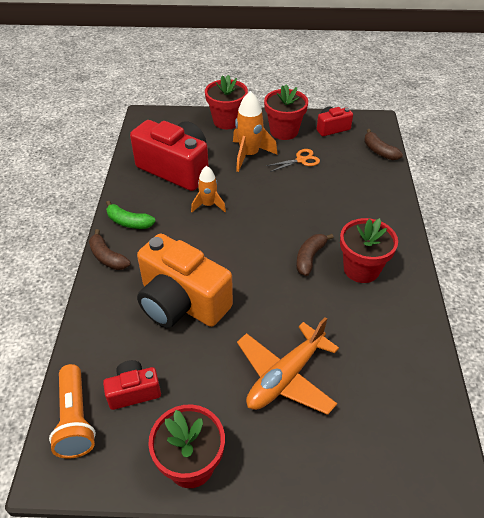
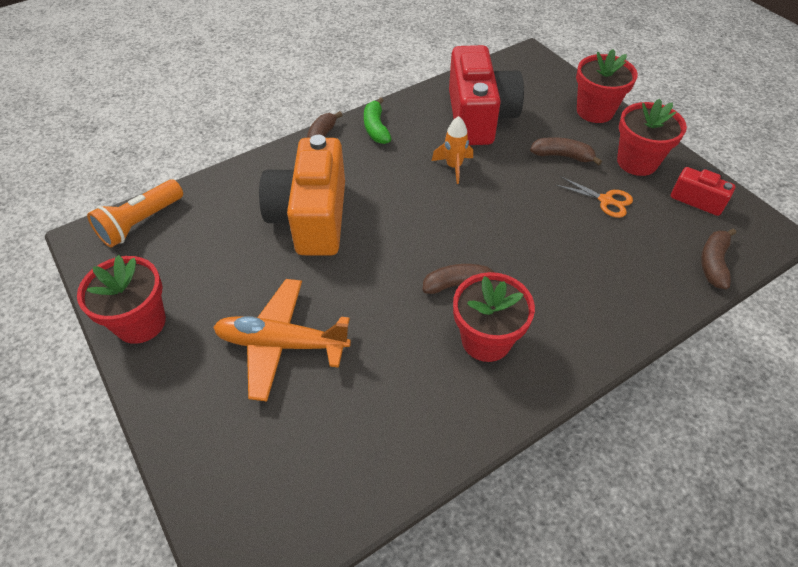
camera: 55 degrees right, 5 degrees up
(134, 391) = (190, 242): red camera -> none
(249, 155) = (562, 156): orange rocket -> brown banana

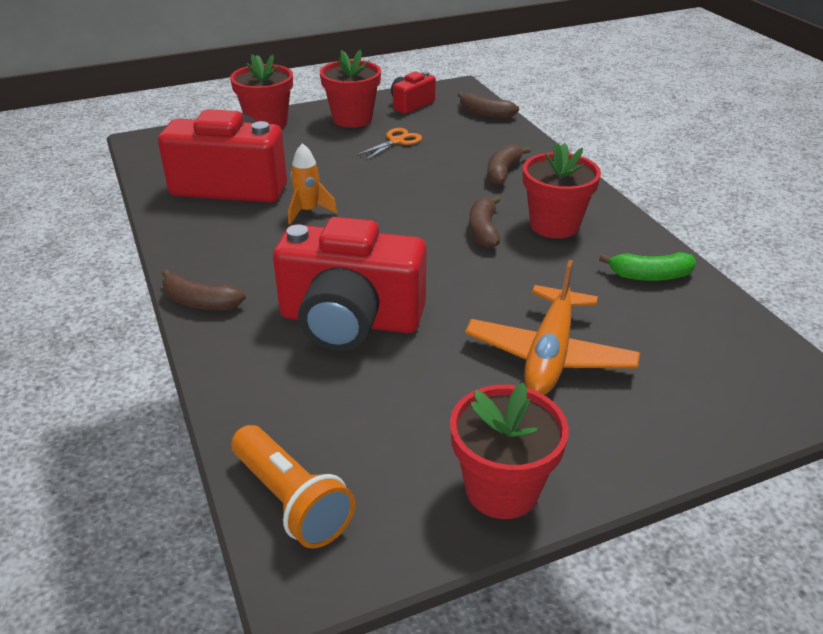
camera: 80 degrees left, 15 degrees down
(311, 218) = (350, 320): orange camera -> red camera
(376, 128) = (204, 256): green banana -> green banana (650, 276)
(562, 156) = (325, 150): brown banana -> brown banana (503, 172)

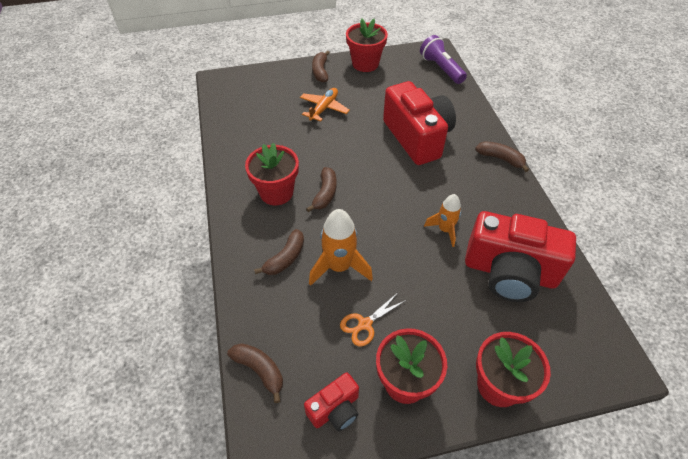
camera: 170 degrees left, 15 degrees up
(291, 500) = (441, 69): orange flashlight -> purple flashlight
(350, 320) = (417, 137): red camera -> red camera turned 45 degrees clockwise
(437, 172) = (339, 267): none -> orange rocket
(549, 354) = (324, 108): orange plane -> orange plane, size x0.67
(606, 447) = (320, 71): none -> brown banana
(650, 276) = (245, 145): green banana -> none

